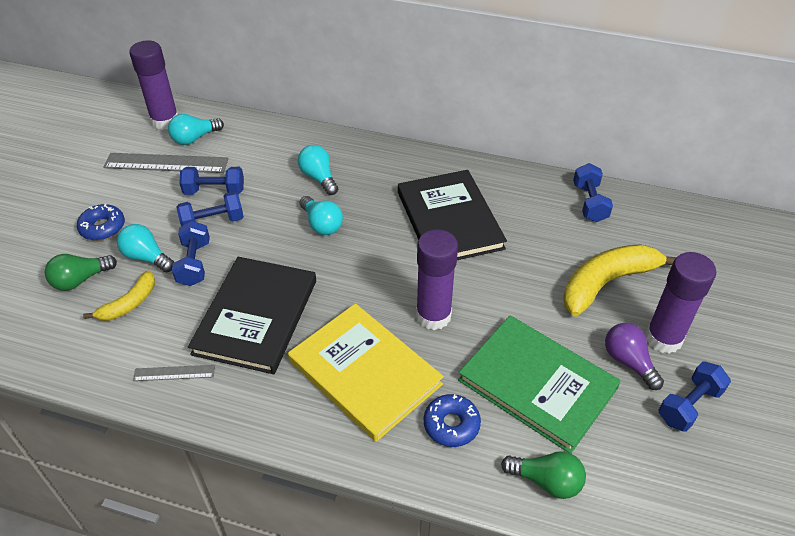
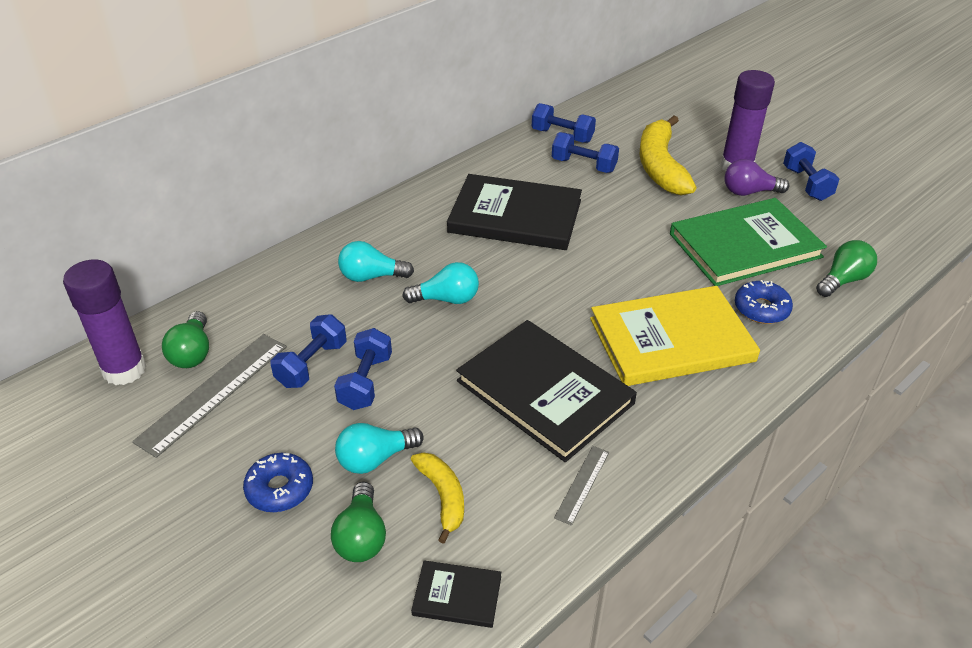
camera: 60 degrees left, 5 degrees down
(51, 345) = (457, 596): none -> black book
(194, 138) = (192, 353): turquoise light bulb -> green light bulb
(194, 263) = (422, 418): blue dumbbell -> blue dumbbell (583, 165)
(433, 316) = (630, 272): purple glue stick -> none

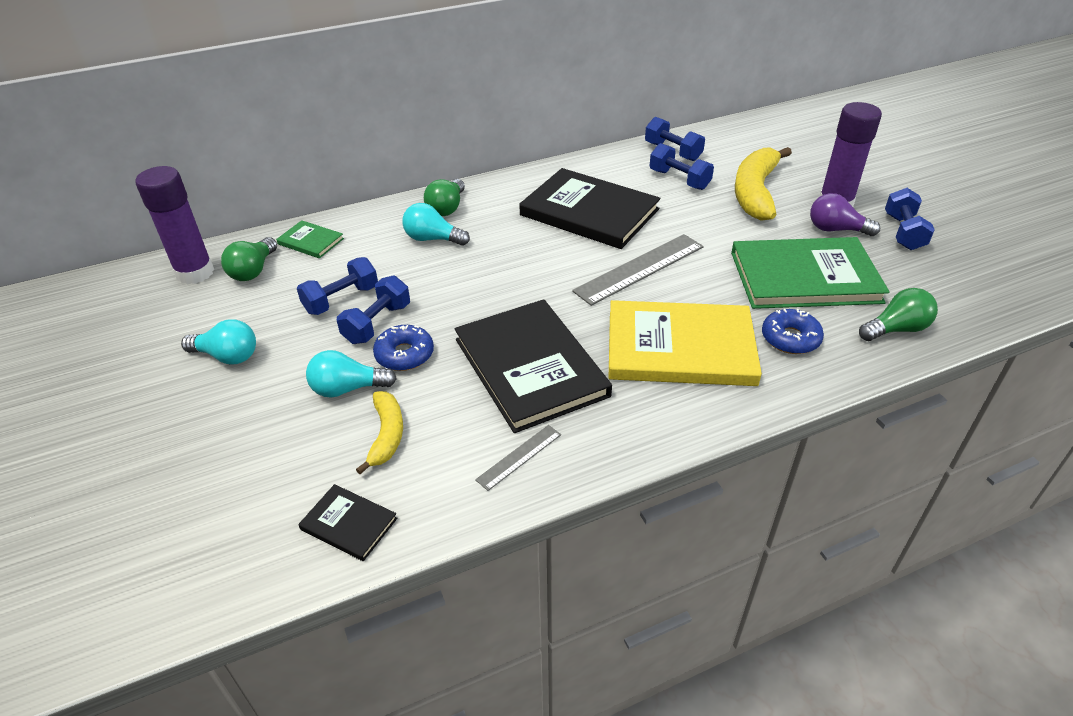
camera: 20 degrees right, 0 degrees up
(213, 392) = (251, 305): grey ruler -> grey ruler (640, 269)
(238, 306) = (310, 241): none -> green book
(280, 489) = (256, 394): blue donut -> blue donut (404, 355)
(361, 536) = (298, 450): green light bulb -> green light bulb (447, 208)
(446, 299) = (487, 270): turquoise light bulb -> turquoise light bulb (227, 356)

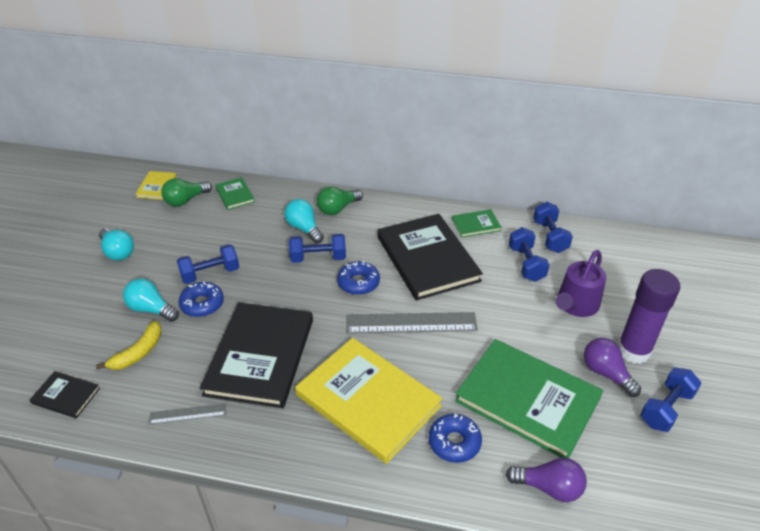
camera: 35 degrees right, 0 degrees up
(195, 273) = (156, 187): purple glue stick -> yellow book
(341, 300) = (209, 246): blue dumbbell -> blue dumbbell (318, 258)
(349, 524) = (66, 396): black book -> black book turned 45 degrees counterclockwise
(549, 260) = (358, 283): none -> blue donut
(599, 168) = (476, 225): none -> green book
(755, 192) = (576, 305): yellow banana -> purple watering can
(896, 329) = (549, 487): green light bulb -> purple light bulb

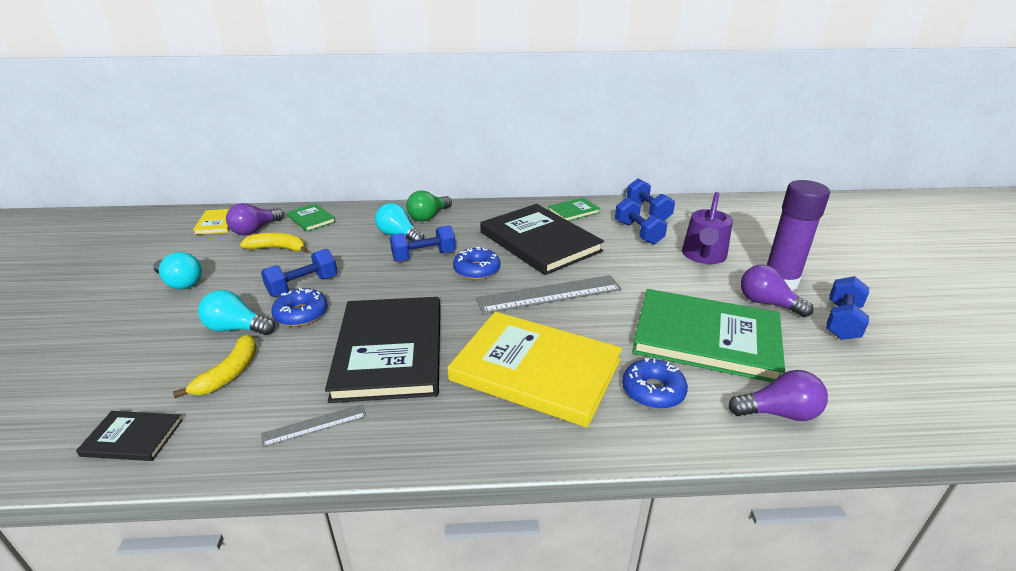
camera: 15 degrees left, 10 degrees down
(185, 200) = (255, 230): green light bulb -> purple light bulb
(200, 226) = (278, 248): none -> yellow banana

